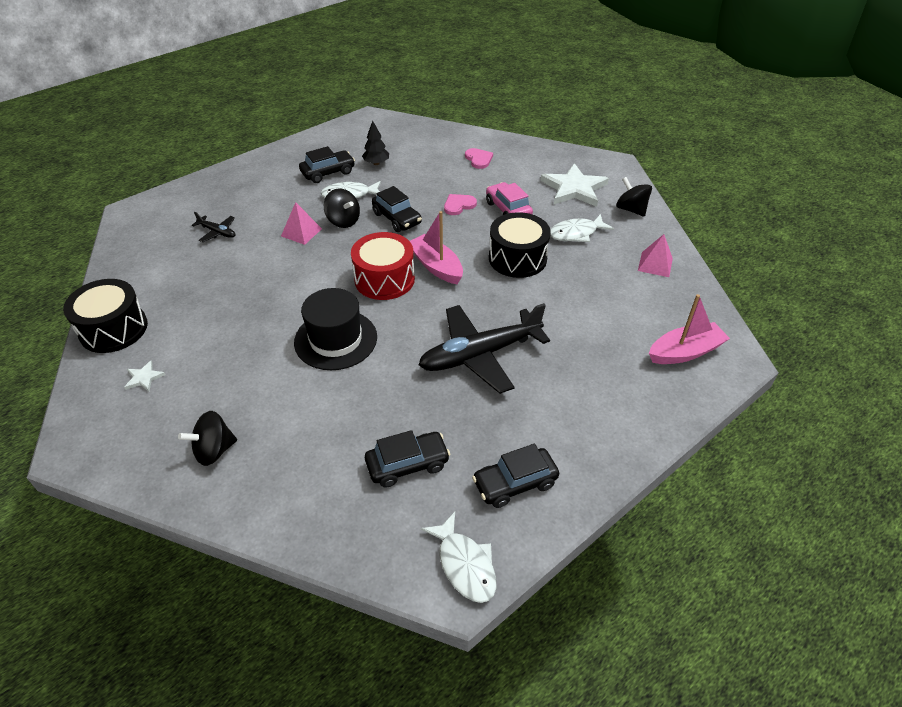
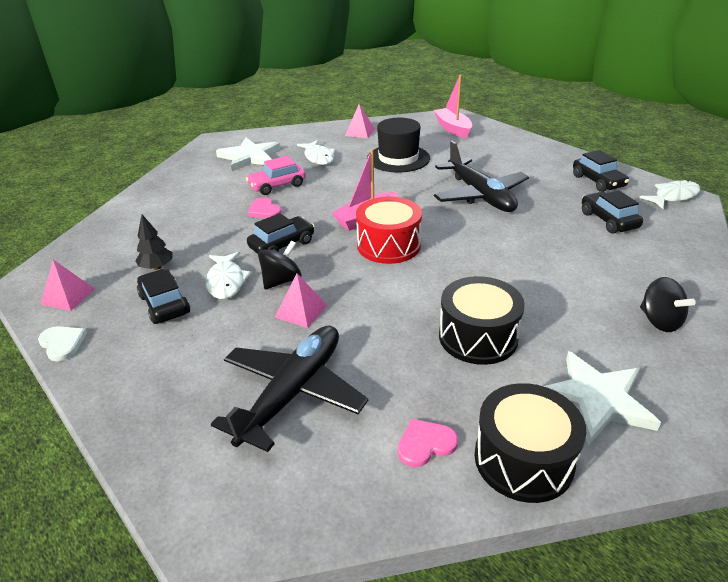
camera: 90 degrees left, 10 degrees down
(144, 378) = (596, 400): white star -> white star, size x2.29
(217, 232) = (293, 392): black plane -> black plane, size x2.25
(299, 142) = (62, 343): none -> white heart
(335, 339) = (484, 266): black hat -> black hat (398, 158)
(349, 135) = (68, 296): none -> pink pyramid
(478, 159) = (178, 201): pink heart -> pink heart (425, 444)
(517, 258) = (353, 181): black drum -> black drum (478, 337)
(631, 209) = (287, 137): black spinning top -> none

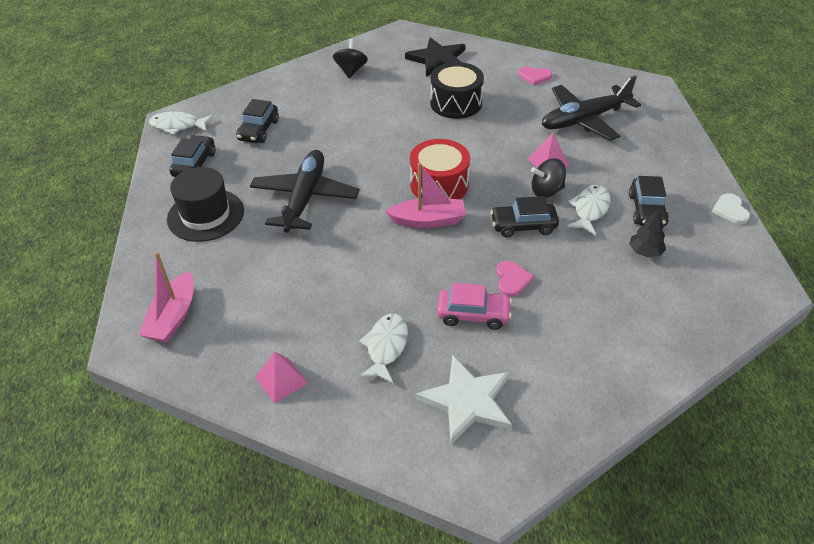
camera: 145 degrees left, 10 degrees up
(68, 296) = (729, 254): pink pyramid -> none
(398, 158) = (305, 292): black hat -> black hat (206, 215)
(523, 459) = (497, 57): black drum -> none
(596, 400) = (437, 60): white star -> black star

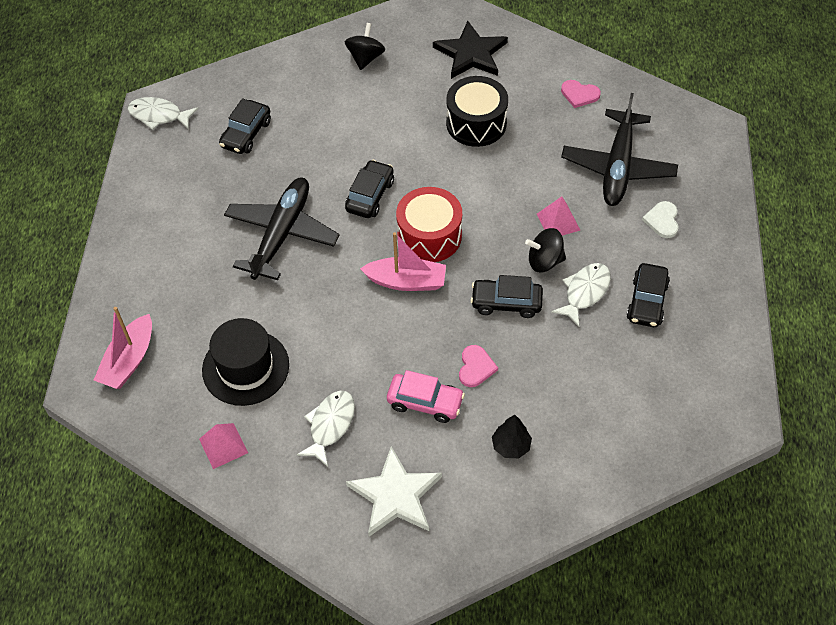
camera: 10 degrees right, 10 degrees up
(194, 164) = (171, 172): black car -> black car (370, 196)
(206, 215) = (175, 241): black hat -> black hat (245, 367)
(584, 119) = (618, 167): black plane -> black plane turned 60 degrees counterclockwise
(645, 252) = (626, 354): black tree -> black tree (511, 446)
(730, 210) = (740, 314): white heart -> white heart (662, 220)

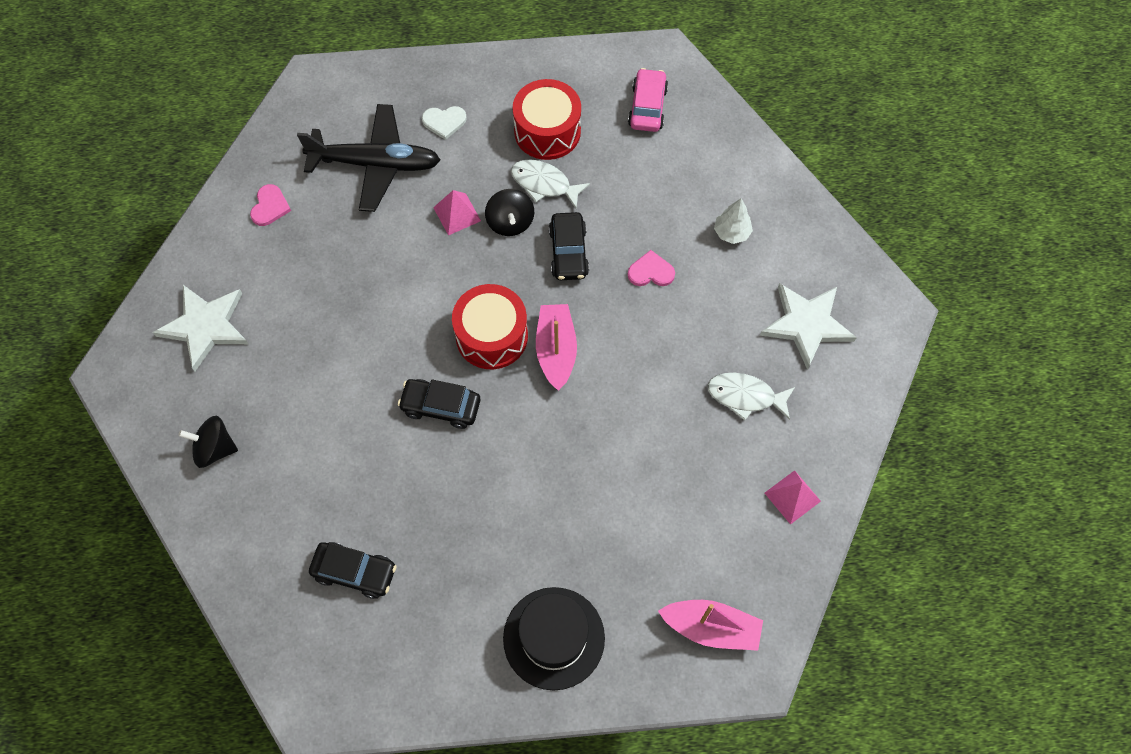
camera: 100 degrees left, 10 degrees up
(159, 115) = (329, 698): white fish -> none
(245, 367) = (694, 495): black hat -> black hat (554, 638)
(282, 234) = (508, 494): black plane -> none
(425, 402) = (700, 312): pink car -> pink car (647, 107)
(471, 54) = (205, 326): black star -> white star
(476, 123) = (320, 308): black drum -> none
(511, 446) = (731, 232): black tree -> white tree
(647, 301) = (547, 131): black car -> red drum

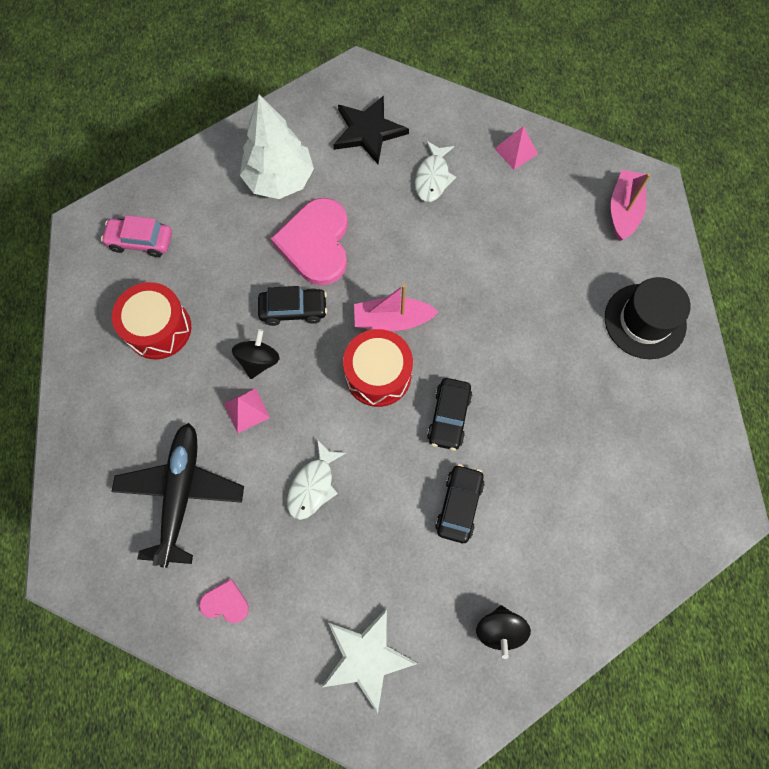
camera: 90 degrees left, 5 degrees up
(355, 572) = (608, 484): black car -> black car (459, 505)
(444, 122) = (136, 426): white heart -> none
(510, 222) = (259, 361): black spinning top -> black spinning top turned 60 degrees counterclockwise
(544, 184) = (218, 331): white fish -> white fish (313, 485)
(651, 272) = (316, 243): pink heart -> pink heart, size x2.22
(731, 232) = (280, 180): white tree -> white tree, size x2.16
(806, 324) = (368, 131): white star -> black star

